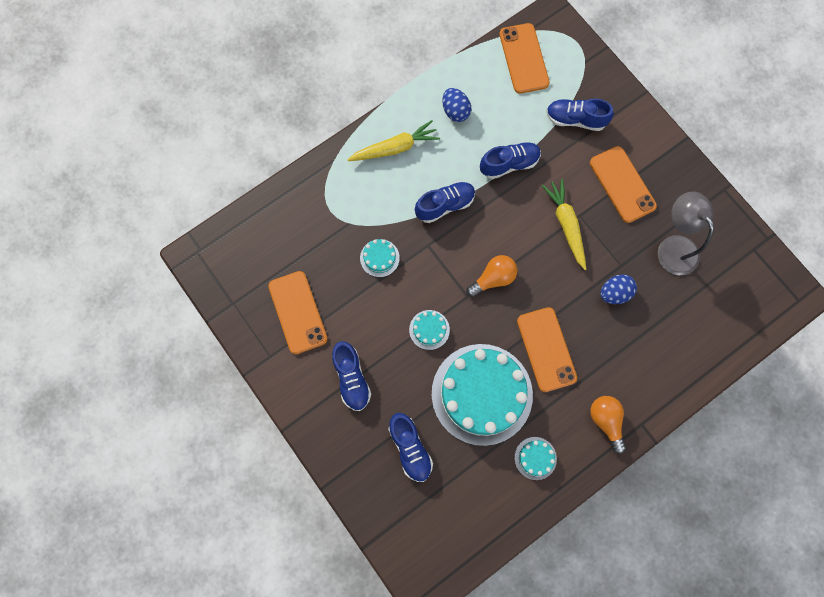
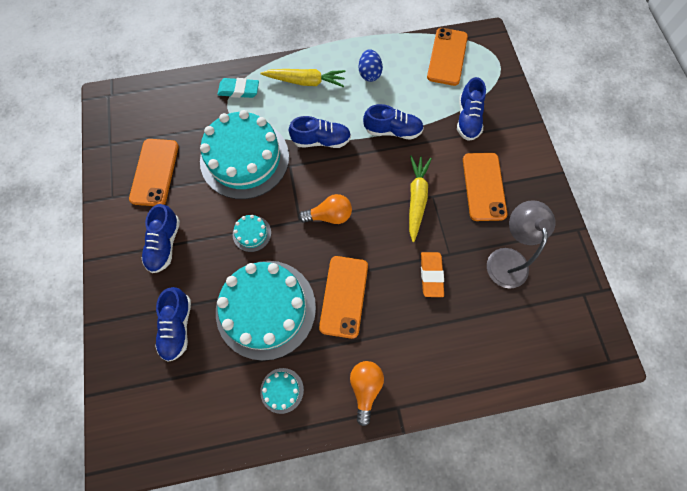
camera: 25 degrees right, 5 degrees down
(331, 187) = (239, 90): none -> turquoise eraser
(379, 258) = (244, 158): turquoise cake -> turquoise cake, size x2.44
(575, 119) = (468, 119): blue shoe -> blue shoe turned 120 degrees counterclockwise
(614, 293) = (431, 275): blue egg -> orange eraser

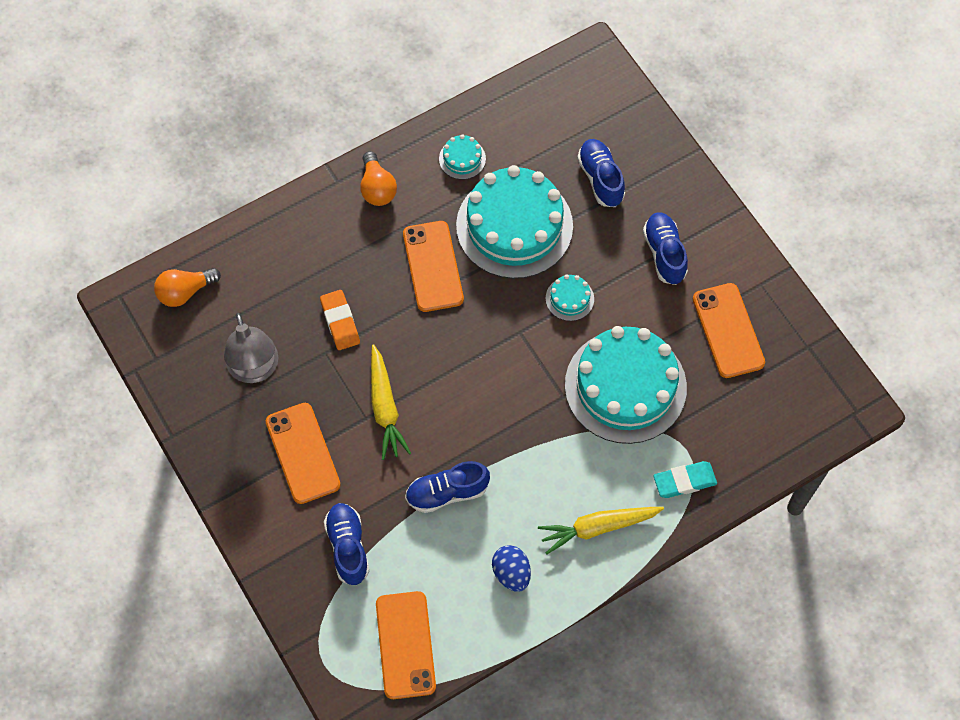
camera: 160 degrees right, 5 degrees down
(321, 140) = (537, 445): blue shoe -> none
(329, 215) = (486, 350): orange light bulb -> orange light bulb (185, 292)

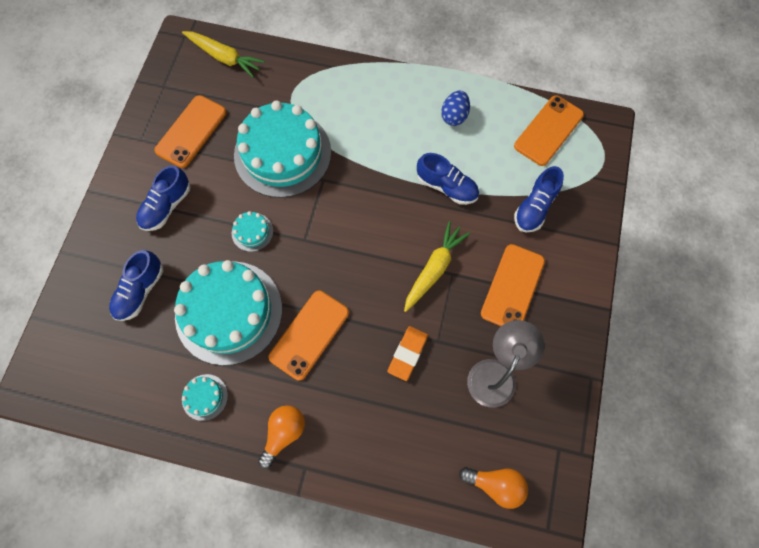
camera: 135 degrees left, 5 degrees up
(598, 528) = (383, 98): yellow carrot -> yellow carrot (224, 57)
(684, 481) = (312, 80): turquoise eraser -> none

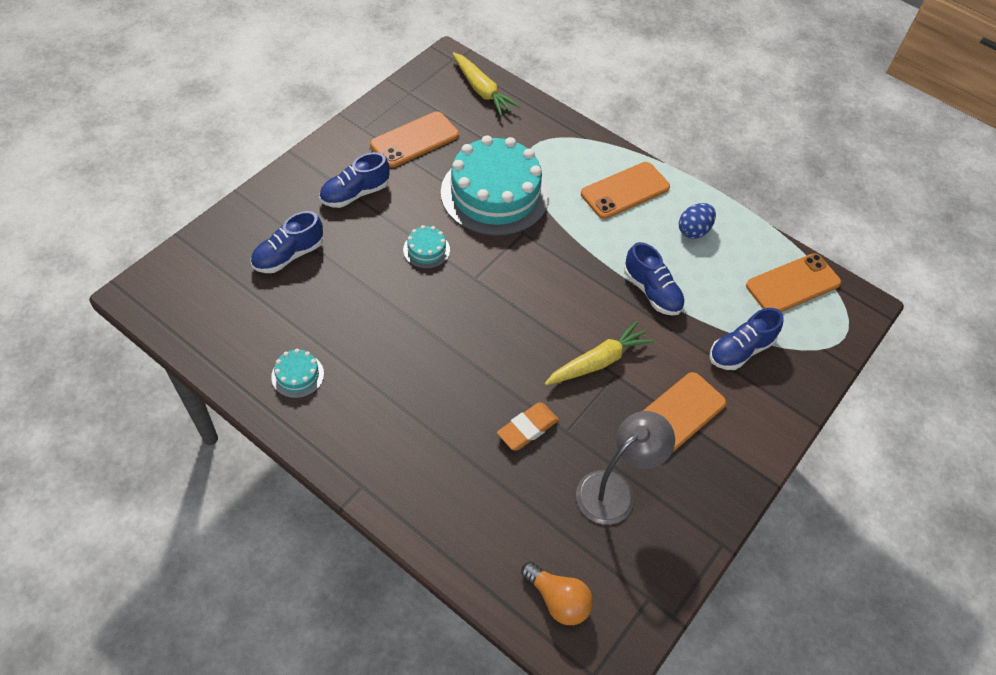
camera: 20 degrees right, 15 degrees down
(229, 312) = (364, 310): turquoise cake -> none
(284, 433) = (358, 444): orange light bulb -> none
(309, 335) = (434, 366): orange phone -> orange phone (625, 191)

